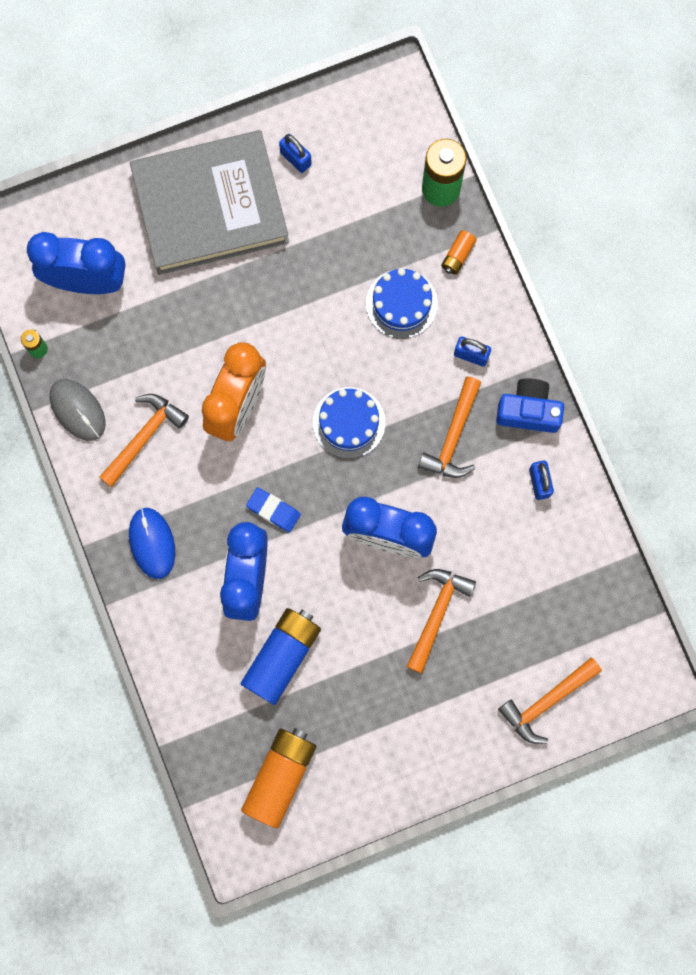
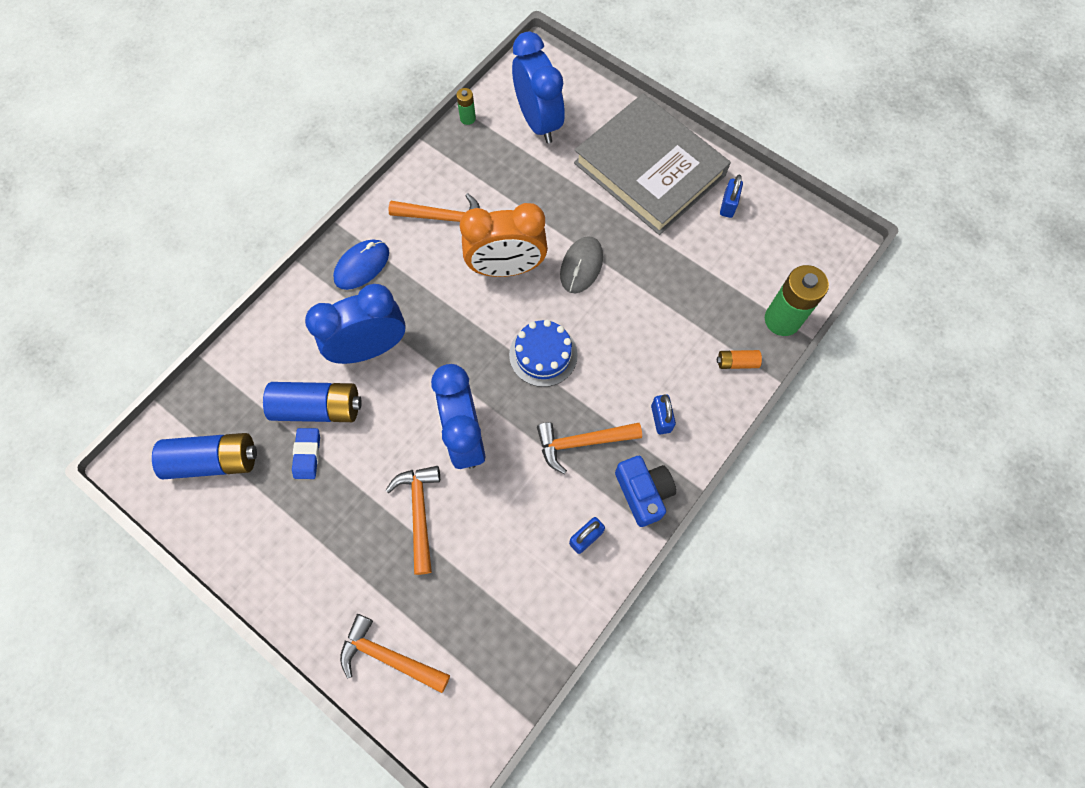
camera: 60 degrees right, 10 degrees down
(77, 410) = (437, 165): grey mouse -> grey mouse (581, 266)
(273, 510) = (437, 337): blue eraser -> blue eraser (307, 454)
(280, 776) = (214, 460): orange battery -> blue battery
(401, 303) = (667, 341): blue cake -> none
(436, 614) = (419, 513): orange hammer -> orange hammer turned 90 degrees counterclockwise

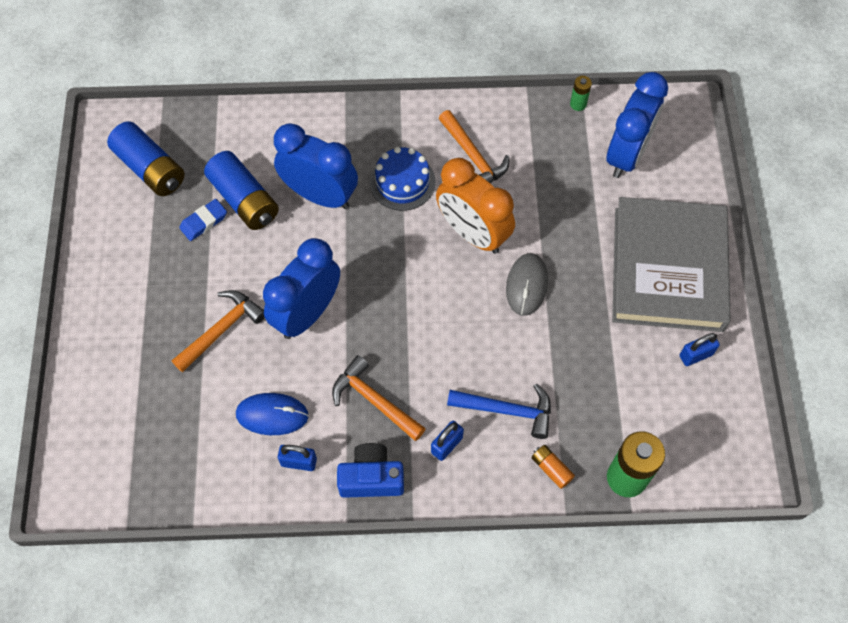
camera: 50 degrees right, 5 degrees down
(362, 266) = (381, 136): blue mouse -> blue mouse (272, 415)
(389, 657) = (100, 394): orange hammer -> none
(543, 354) = (423, 316): blue cake -> blue cake (402, 182)
(581, 266) = (526, 285): grey mouse -> grey mouse turned 60 degrees counterclockwise
(643, 493) = (371, 478): blue camera -> blue camera turned 120 degrees counterclockwise
(668, 356) = (506, 410): none -> blue hammer

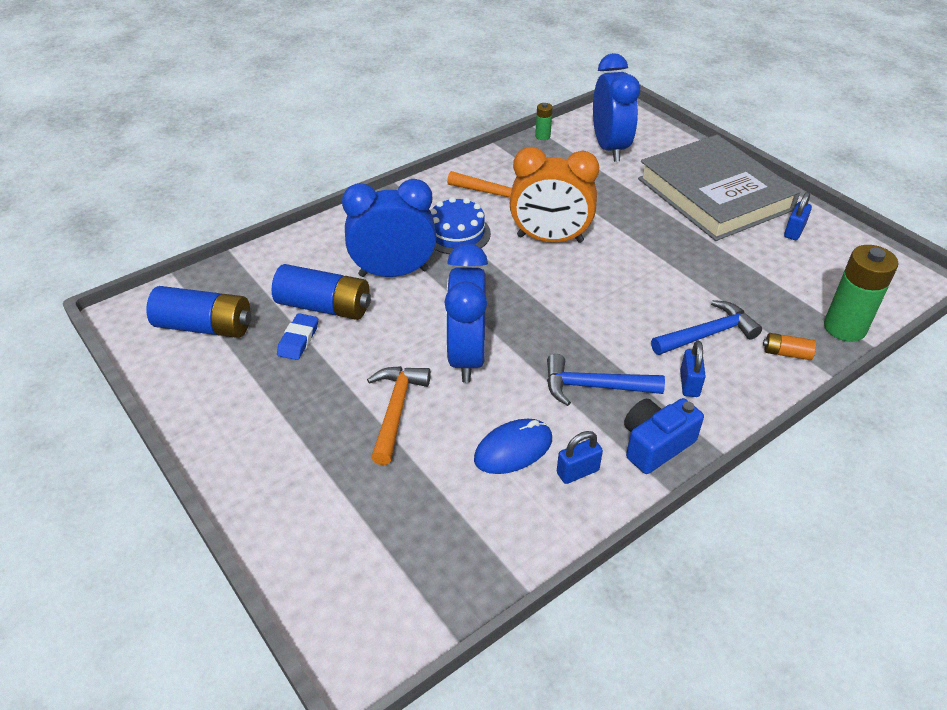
camera: 35 degrees left, 20 degrees down
(374, 401) = (594, 387): orange hammer -> blue hammer
(526, 285) = (627, 250): grey mouse -> none

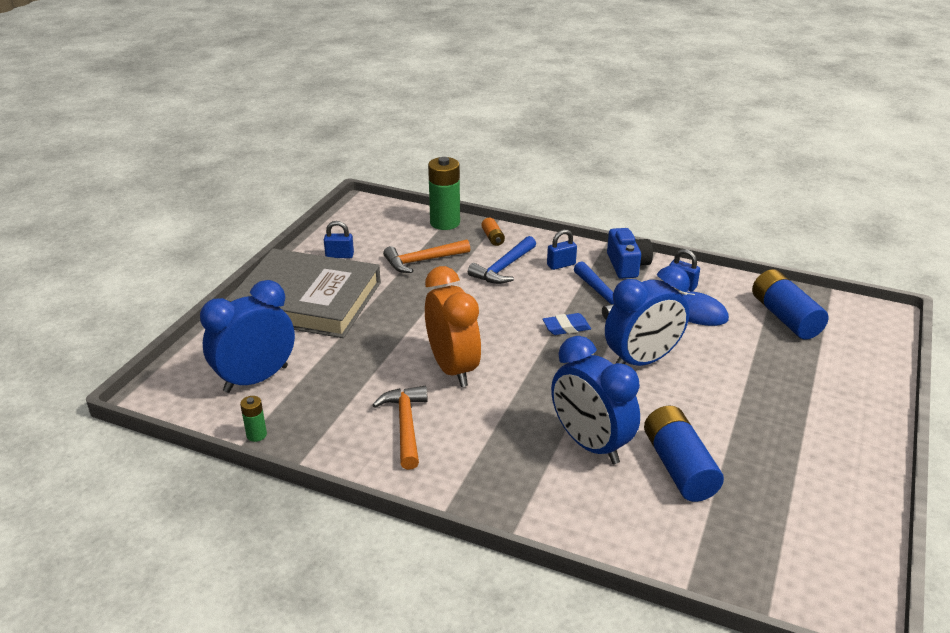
camera: 120 degrees left, 10 degrees down
(205, 326) = (792, 536): blue battery -> blue battery (785, 317)
(298, 340) = (731, 461): blue eraser -> blue eraser (566, 327)
(396, 410) = (729, 373): orange hammer -> orange hammer (423, 261)
(457, 233) = (494, 428): blue cake -> none
(655, 445) = (627, 265): blue camera -> blue camera turned 120 degrees counterclockwise
(707, 334) = (503, 268): blue hammer -> blue hammer turned 90 degrees counterclockwise
(714, 194) = (307, 300): grey book -> grey book turned 75 degrees clockwise

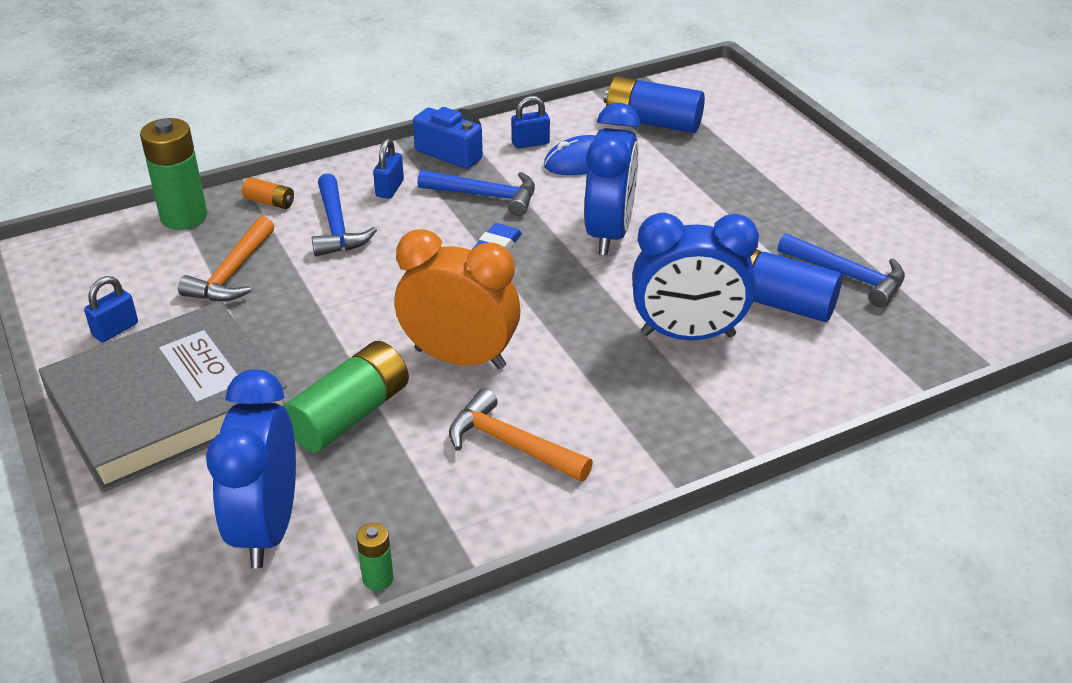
camera: 50 degrees left, 5 degrees up
(363, 357) = (350, 414): none -> green battery
(758, 488) = (847, 276): none -> blue hammer

